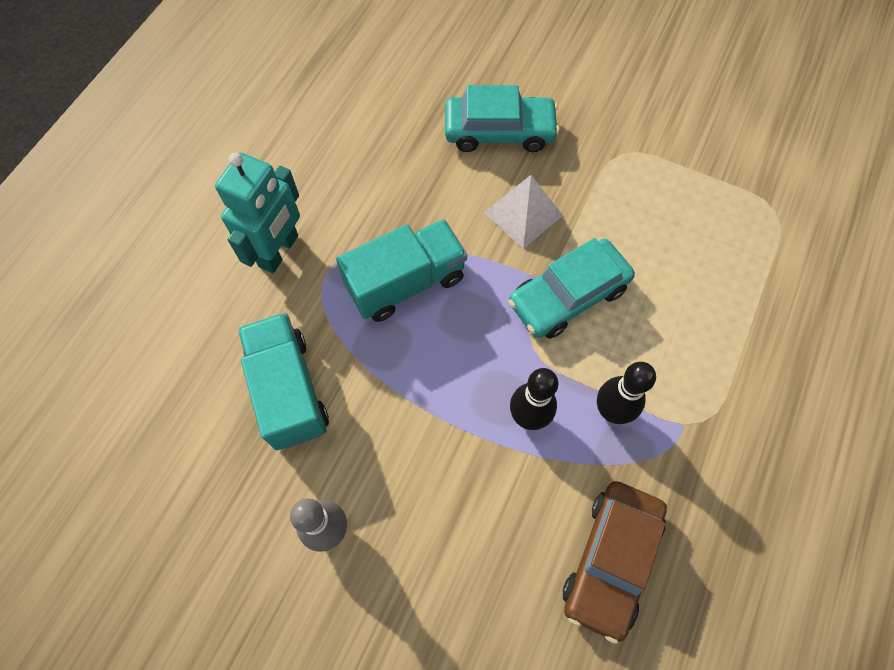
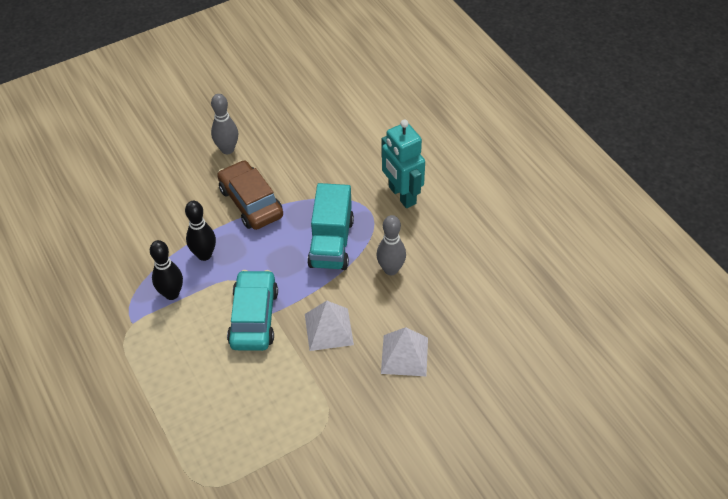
camera: 125 degrees right, 15 degrees down
(288, 390) = (311, 164): turquoise truck -> none
(401, 201) = (391, 269): none -> grey bowling pin
(499, 132) = (404, 355): turquoise car -> white pyramid
(611, 560) = (108, 246): brown car -> brown car (251, 202)

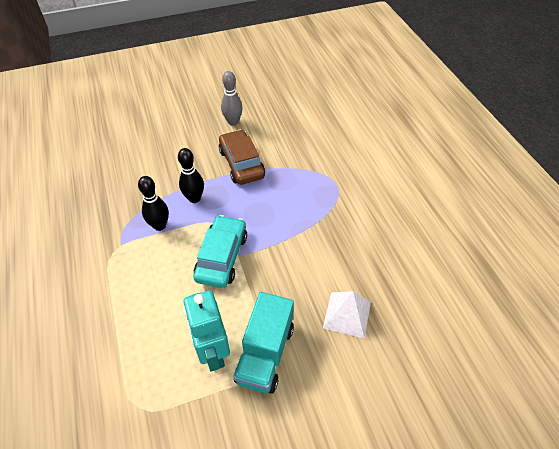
camera: 10 degrees right, 0 degrees up
(328, 329) = (283, 278): white pyramid -> none
(331, 243) = (300, 205): turquoise truck -> turquoise truck (265, 354)
(391, 269) = (346, 235): grey bowling pin -> none
(402, 195) = (365, 176): turquoise robot -> turquoise robot (213, 352)

